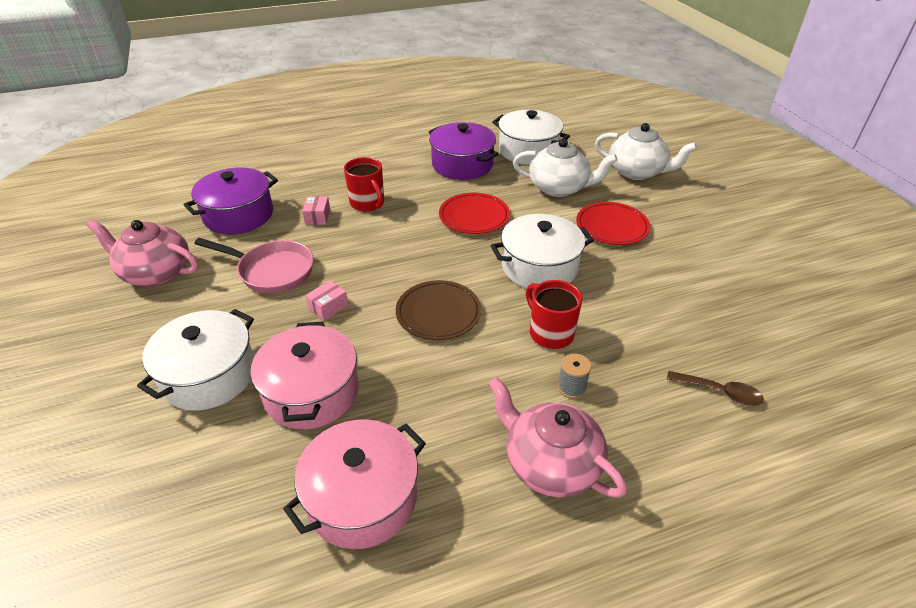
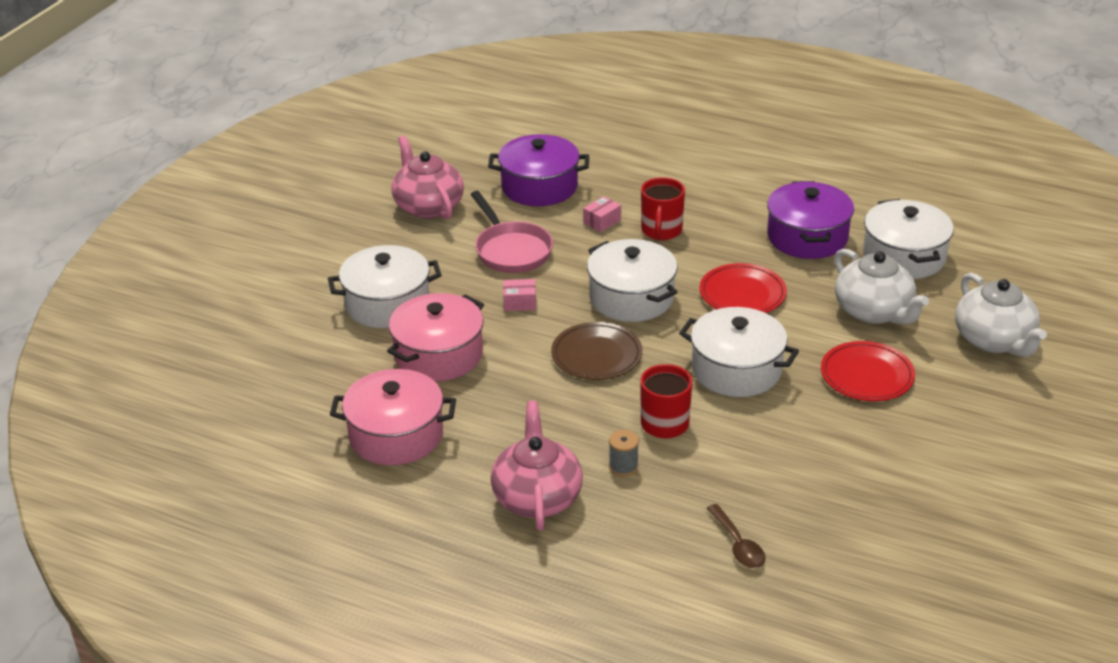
camera: 45 degrees right, 5 degrees down
(407, 257) = (631, 298): none -> white pot

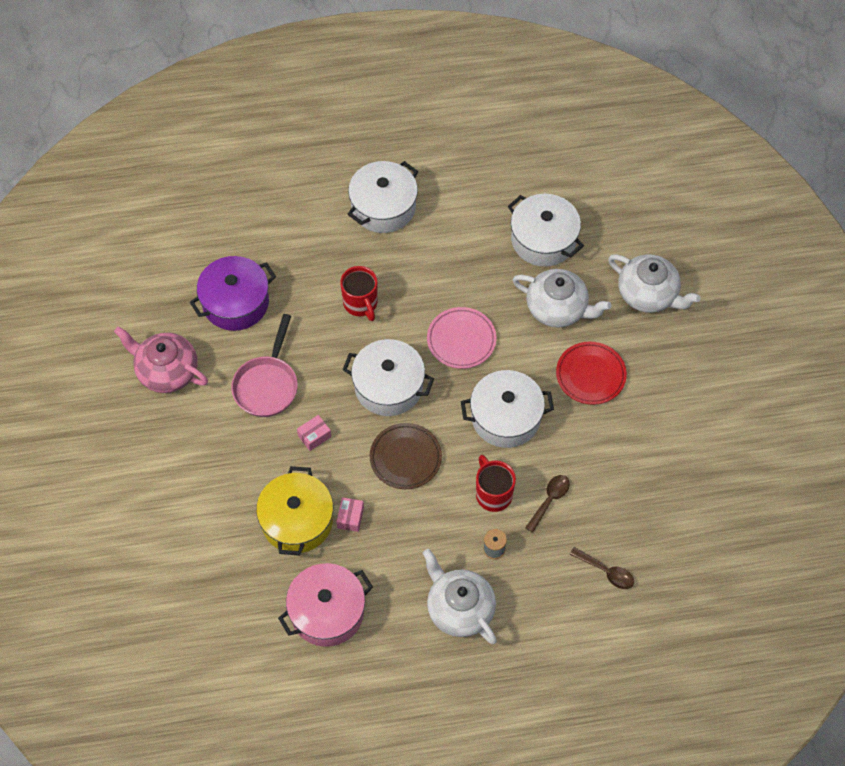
camera: 35 degrees left, 25 degrees up
(387, 304) = (220, 492): white pot -> white pot (383, 207)
(438, 355) = (297, 521): pink pot -> yellow pot
(511, 250) = (267, 385): pink pan -> pink pan turned 75 degrees clockwise
(537, 497) = (459, 608): pink teapot -> white teapot
(602, 221) = (311, 317): pink box -> pink box (350, 517)
(725, 455) = (549, 500): none -> brown spoon
(742, 294) = (461, 340): red plate -> pink plate
(807, 237) = (466, 254): purple pot -> none

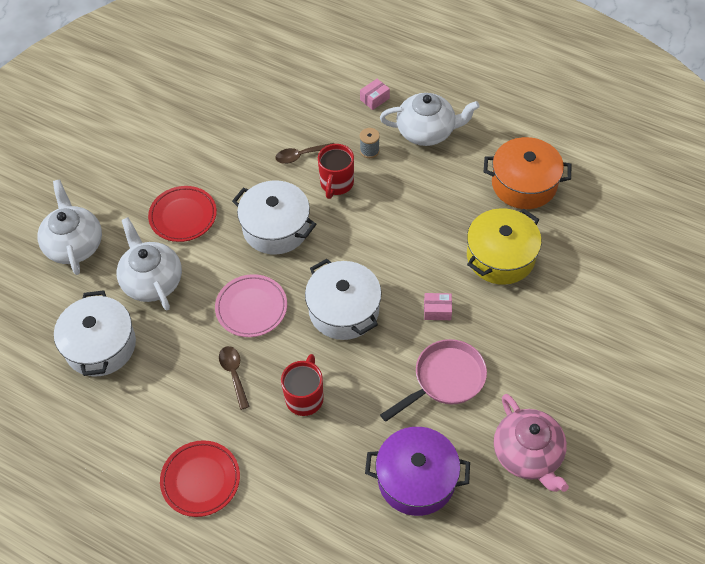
camera: 140 degrees left, 5 degrees down
(327, 612) = (524, 184): pink pot -> orange pot
(350, 517) = (457, 233): pink box -> pink box (374, 99)
(383, 207) = (200, 480): white pot -> red plate
(405, 458) = (378, 248): brown plate -> none
(459, 608) = (427, 131): white teapot -> white teapot turned 90 degrees counterclockwise
(606, 572) = (307, 94): brown spoon -> brown spoon (234, 374)

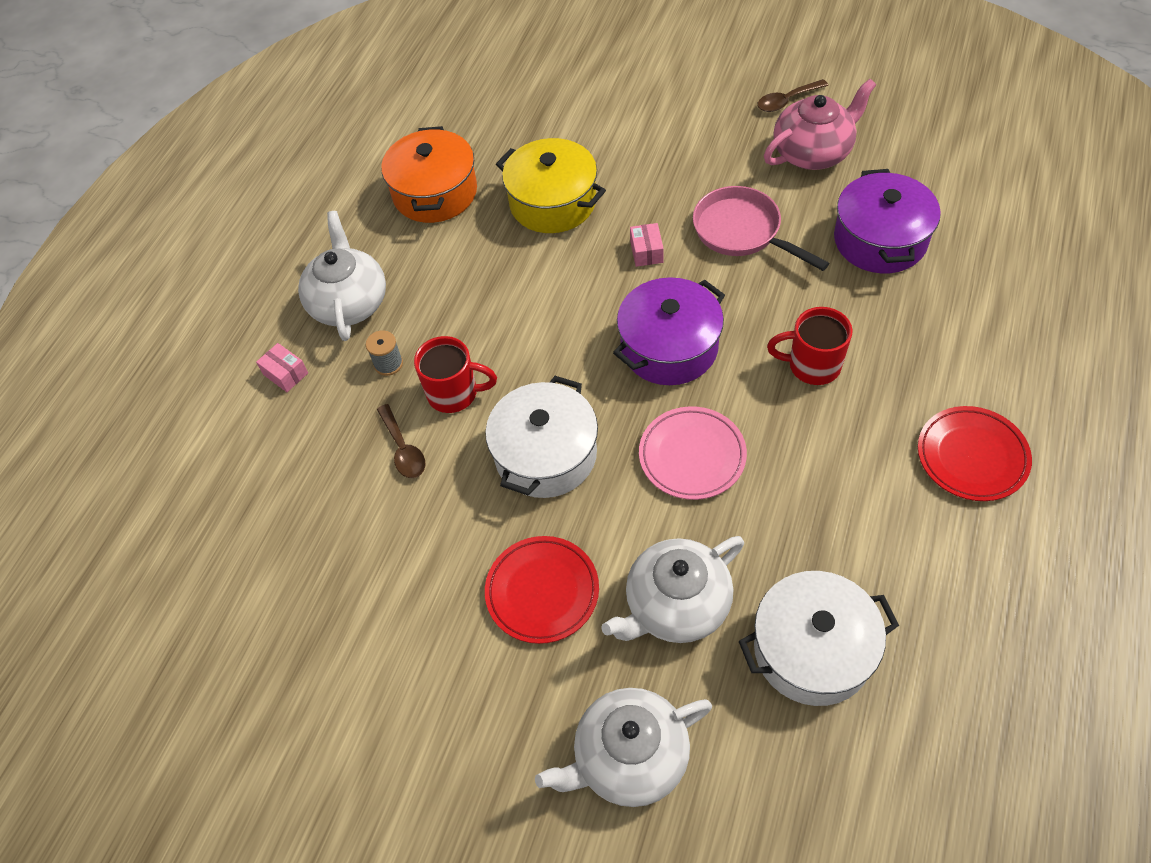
camera: 95 degrees left, 0 degrees up
(234, 374) = (803, 454): brown spoon -> brown spoon (786, 101)
(344, 310) = (669, 347): white pot -> purple pot

